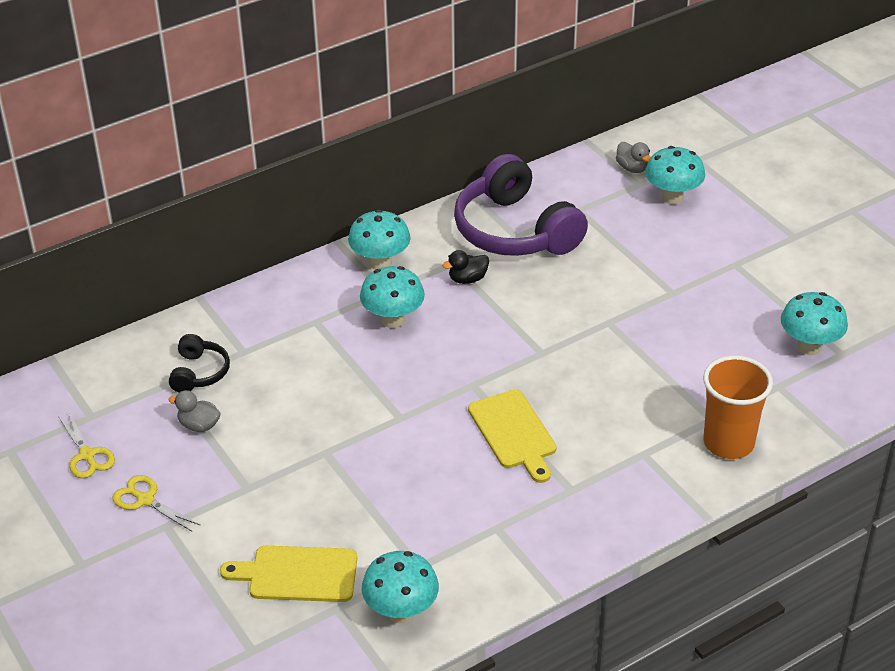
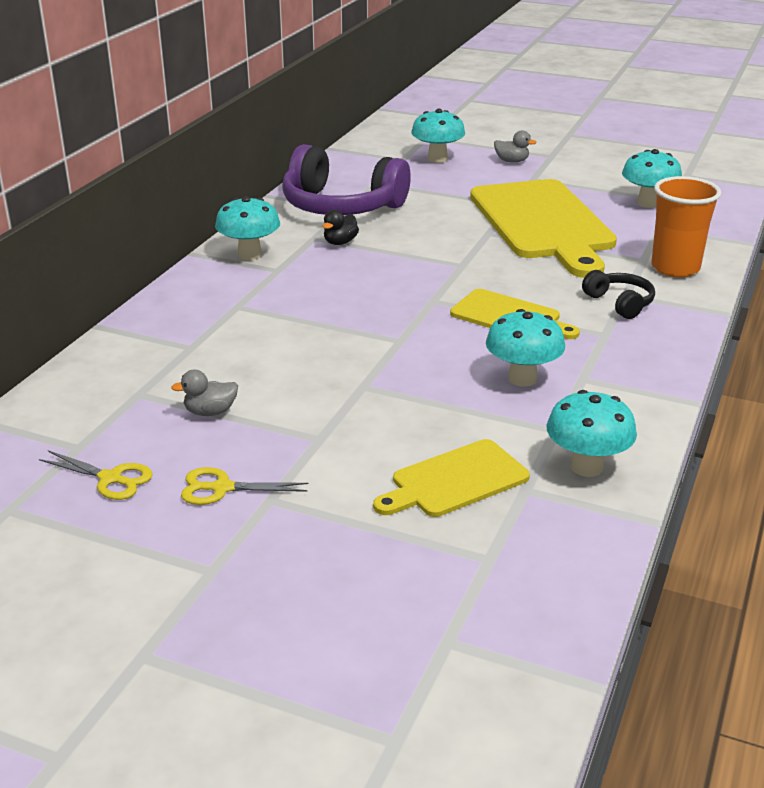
camera: 35 degrees left, 10 degrees down
(199, 373) = (163, 375): black headphones -> black headphones (620, 303)
(393, 320) = (308, 284): turquoise mushroom -> turquoise mushroom (522, 378)
(632, 168) = (385, 152): grey duck -> grey duck (512, 161)
(673, 331) = (543, 223): none -> yellow cutting board

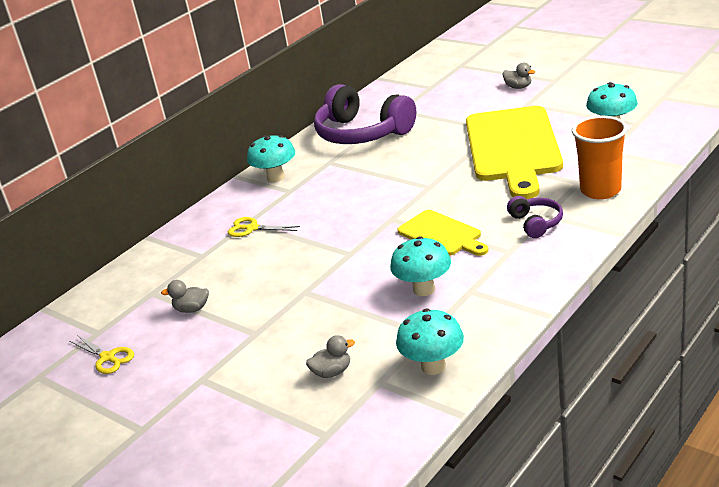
camera: 20 degrees right, 0 degrees up
(222, 488) = (174, 369): yellow scissors -> yellow scissors (252, 228)
(340, 242) = (346, 166): black duck -> none
(437, 159) = (458, 86): turquoise mushroom -> none
(455, 480) = (332, 372): yellow cutting board -> grey duck
(620, 303) = (536, 223): black headphones -> purple headphones

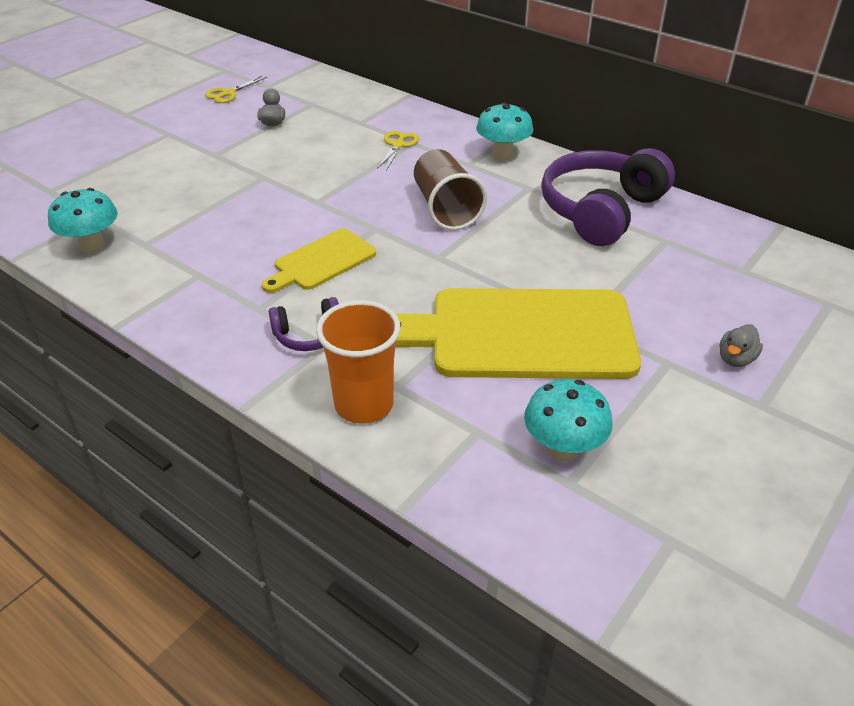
camera: 85 degrees right, 10 degrees up
(332, 372) = (128, 193): grey duck -> none
(361, 192) = (446, 208): none -> brown cup
(424, 289) = (221, 245): turquoise mushroom -> none

